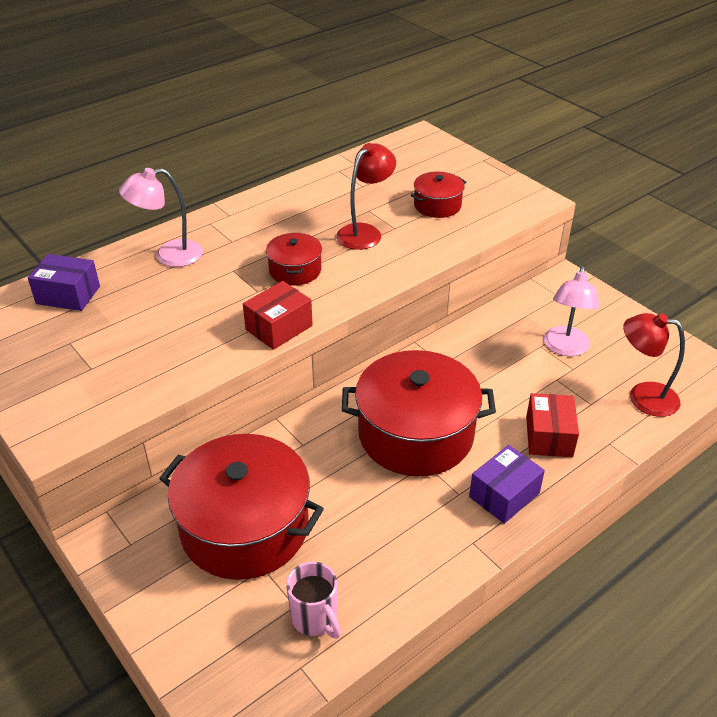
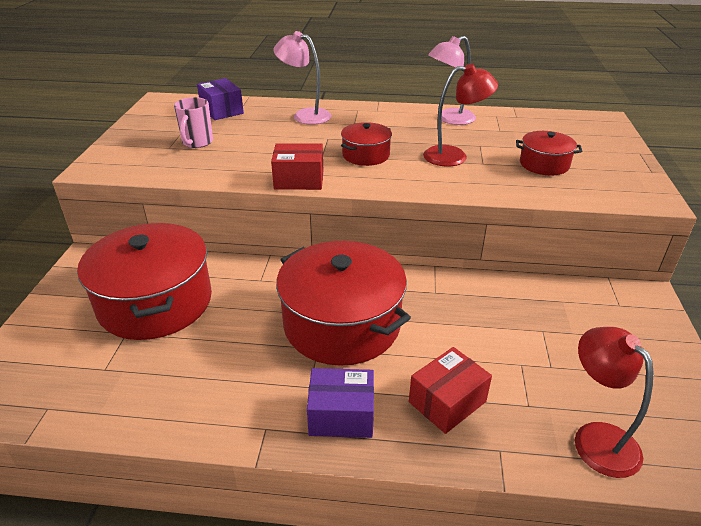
camera: 45 degrees right, 5 degrees down
(315, 618) = (100, 387): pink mug -> pink mug (197, 143)
(565, 348) = (566, 346): pink lamp -> pink lamp (449, 119)

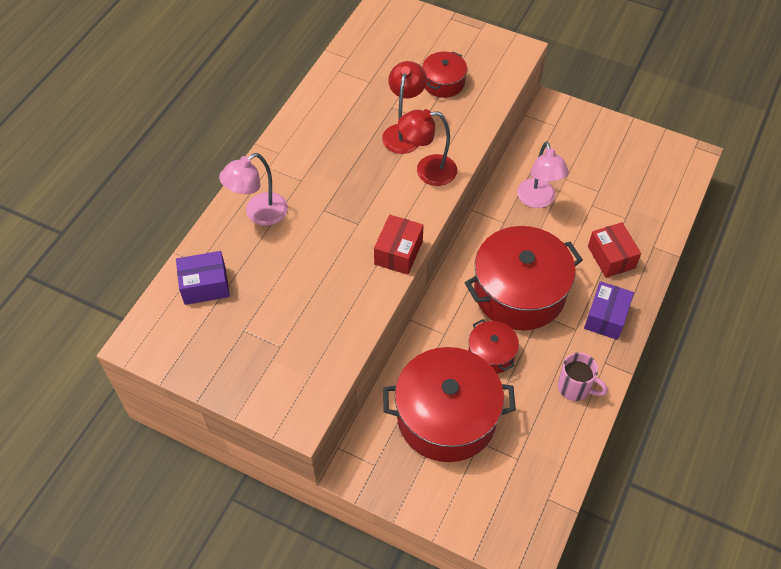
camera: 70 degrees left, 20 degrees up
(197, 143) = (281, 320): pink mug -> pink mug (575, 388)
(366, 155) = (373, 192): red pot -> red pot (491, 354)
(449, 119) = (328, 106): pink lamp -> pink lamp (538, 200)
(597, 438) = (657, 198): red lamp -> red lamp (427, 171)

